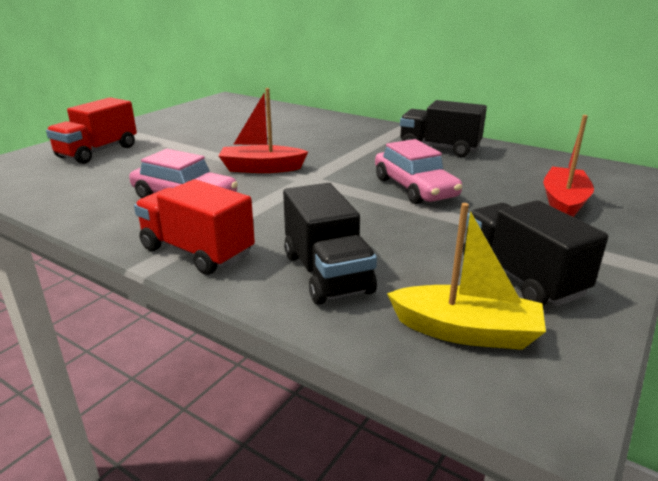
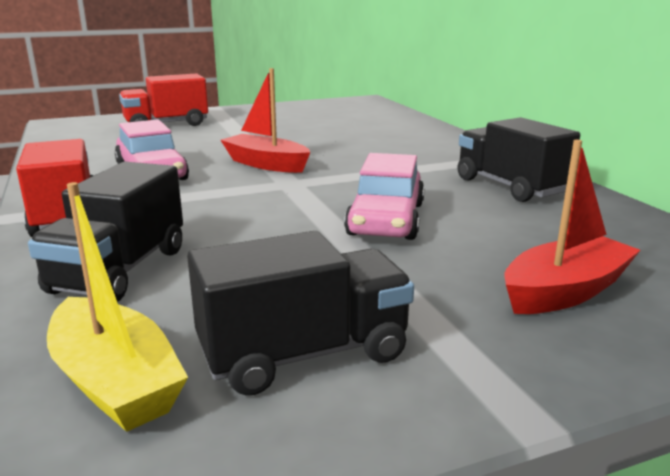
camera: 35 degrees right, 5 degrees down
(520, 277) = (304, 353): black truck -> black truck turned 60 degrees clockwise

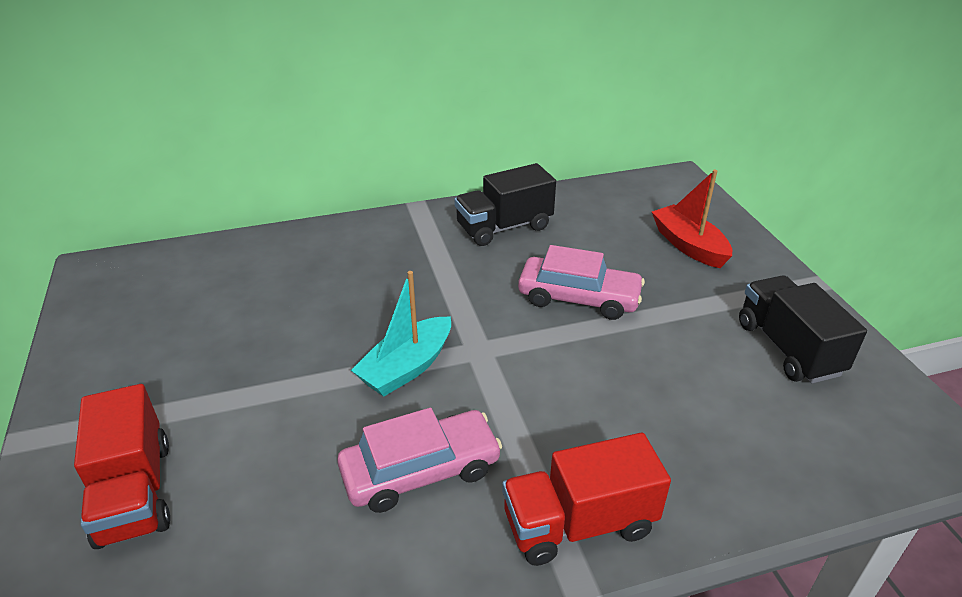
camera: 85 degrees left, 15 degrees up
(115, 381) = (845, 425): yellow boat -> none
(120, 270) = (701, 451): black truck -> none
(266, 164) = (406, 367): red boat -> turquoise boat

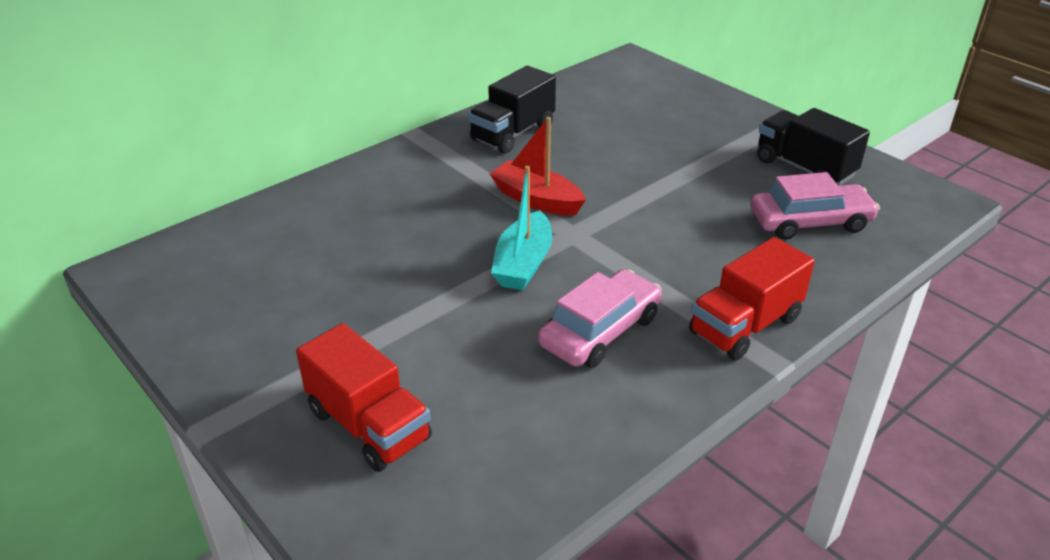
camera: 25 degrees left, 0 degrees up
(578, 298) = (622, 173): pink car -> pink car (810, 222)
(689, 245) = (679, 112): red boat -> red boat (536, 199)

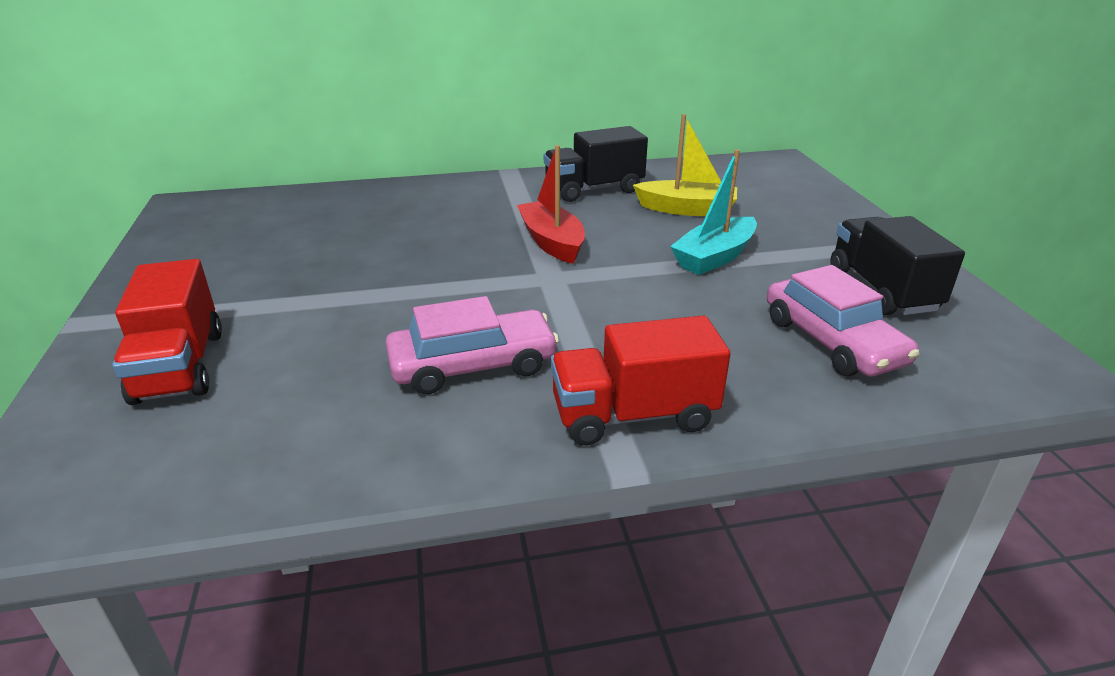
camera: 30 degrees right, 5 degrees down
(523, 264) = (474, 287): turquoise boat -> turquoise boat (714, 257)
(608, 133) = (686, 209): none -> yellow boat
(810, 222) = (832, 341): pink car -> pink car turned 45 degrees clockwise

